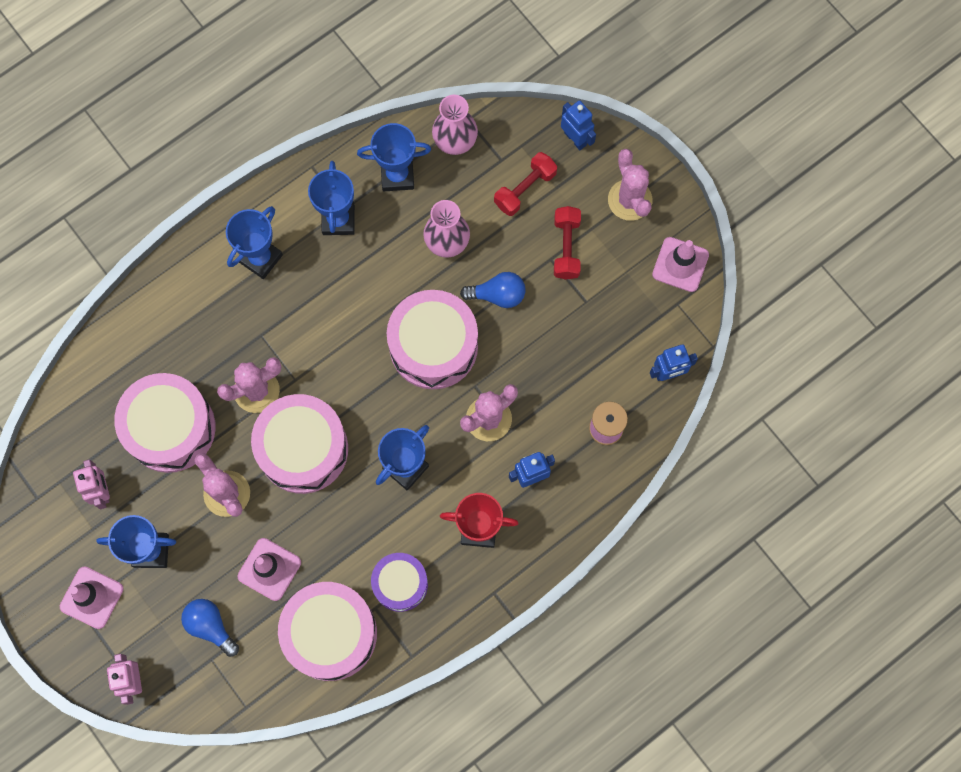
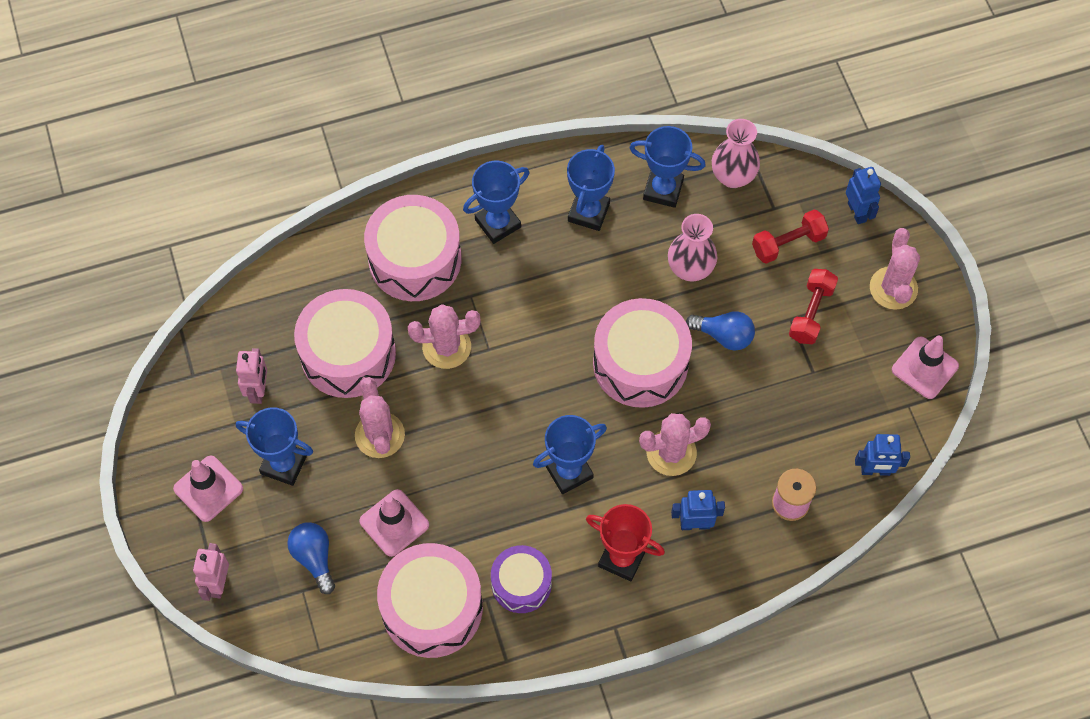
camera: 20 degrees right, 10 degrees down
(303, 449) = (472, 418): pink drum -> pink drum (415, 259)

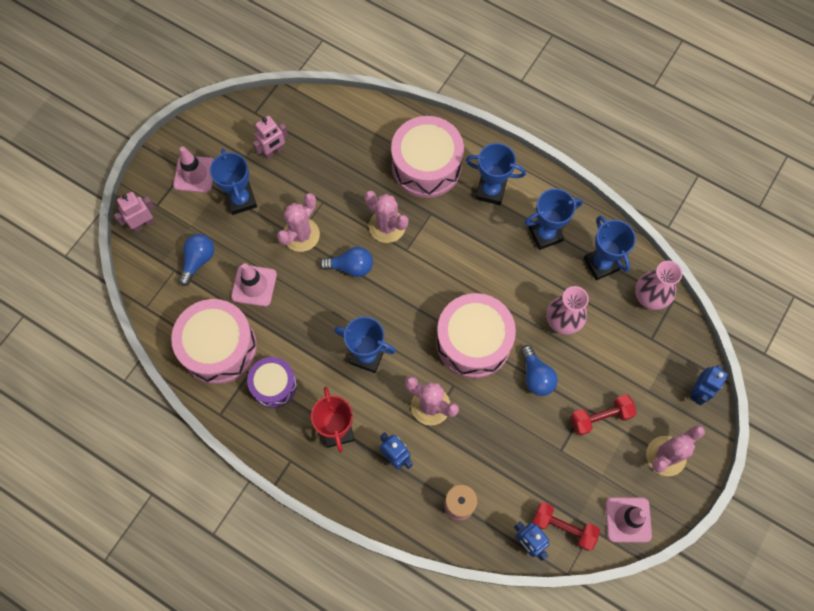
camera: 50 degrees right, 5 degrees up
(348, 354) = (336, 178): pink drum -> none
(459, 414) = (351, 267): none -> blue light bulb
(788, 243) = (635, 366): red dumbbell -> red dumbbell (563, 527)

